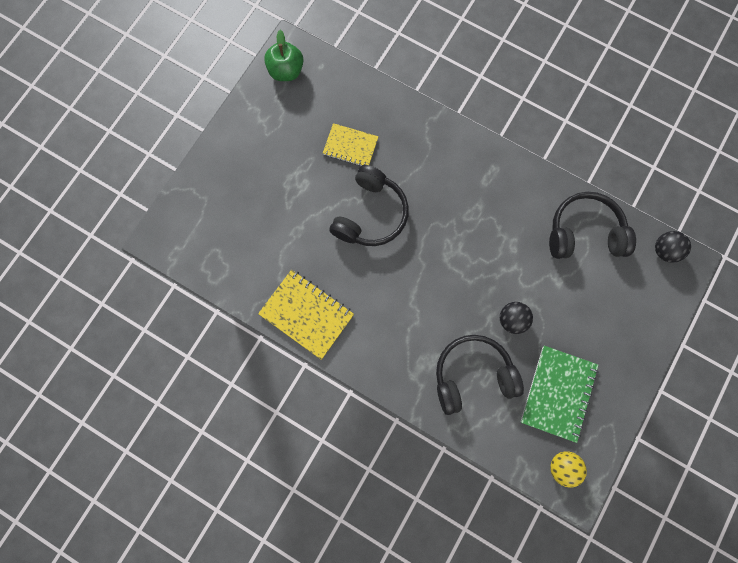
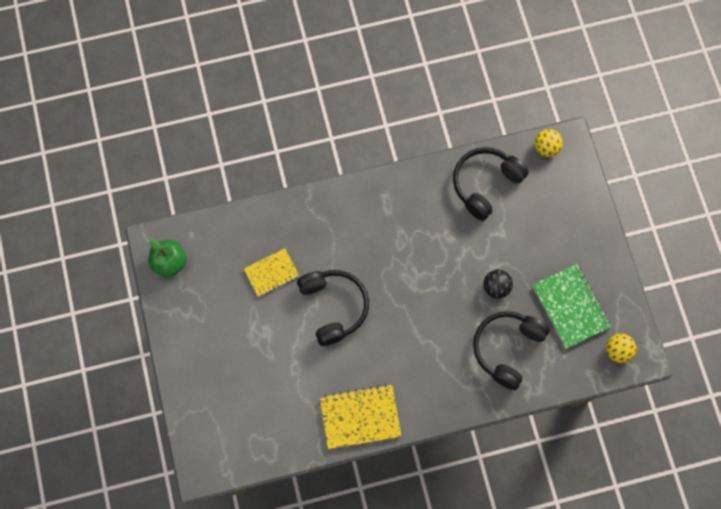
camera: 45 degrees left, 5 degrees down
(664, 250) = (546, 148): black ball -> yellow ball

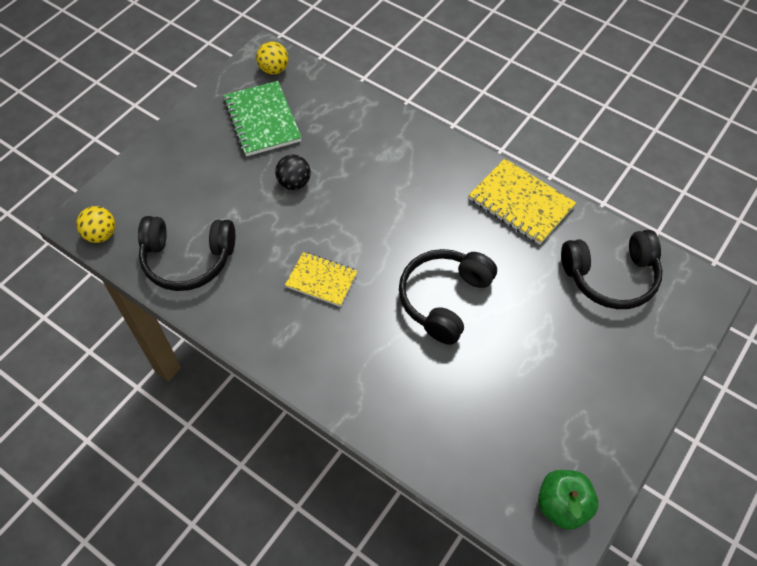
camera: 130 degrees left, 15 degrees down
(271, 273) = (467, 384): yellow notebook -> yellow notebook (321, 280)
(507, 349) = (346, 140): black headphones -> black headphones (610, 276)
(570, 307) = (262, 120): green notebook -> green notebook turned 45 degrees counterclockwise

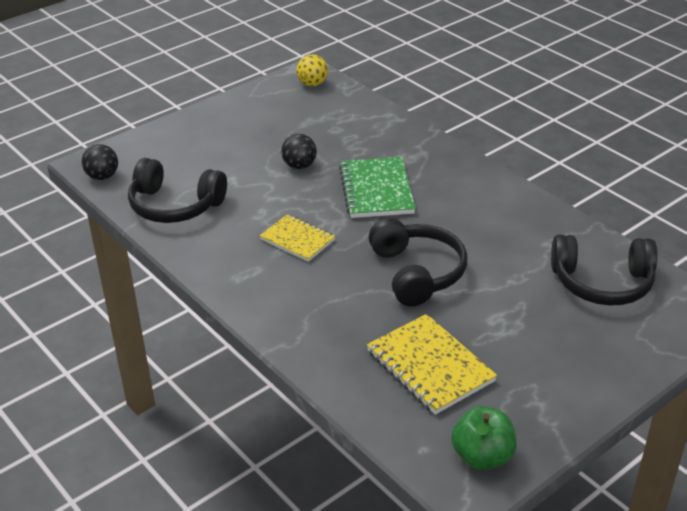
camera: 15 degrees right, 20 degrees down
(101, 234) = (102, 176): yellow ball -> black ball
(262, 120) = (286, 118): green notebook -> green notebook (376, 190)
(444, 299) = (416, 273): black headphones -> black headphones turned 120 degrees clockwise
(520, 203) = (524, 212): yellow notebook -> yellow notebook (430, 366)

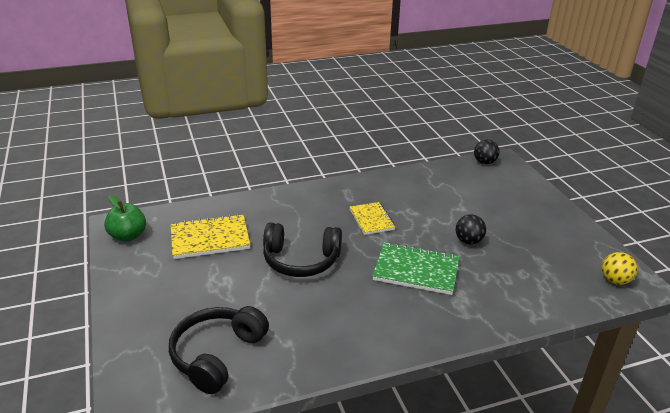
camera: 110 degrees right, 5 degrees down
(175, 205) = (438, 182): black headphones -> none
(297, 240) = (371, 219): yellow notebook -> yellow notebook turned 75 degrees counterclockwise

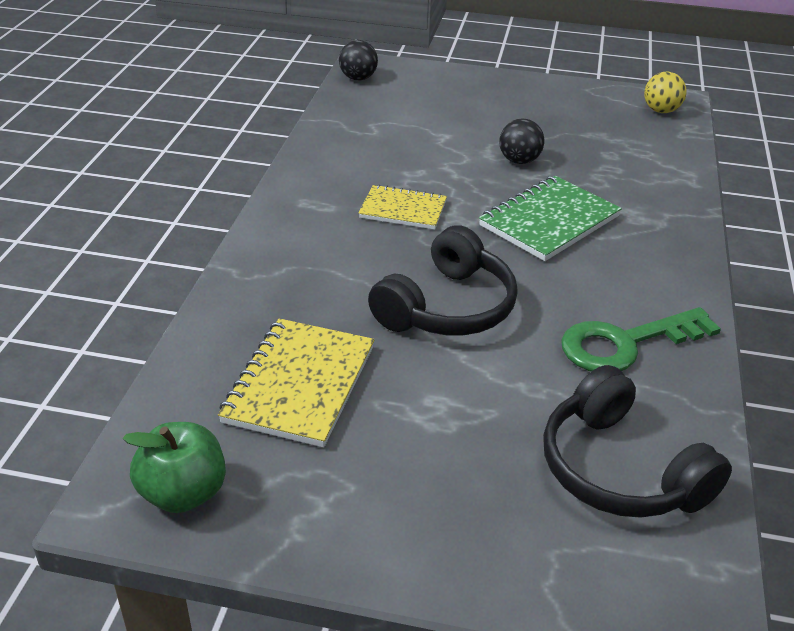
camera: 60 degrees left, 5 degrees up
(324, 331) = (625, 344): none -> green key

